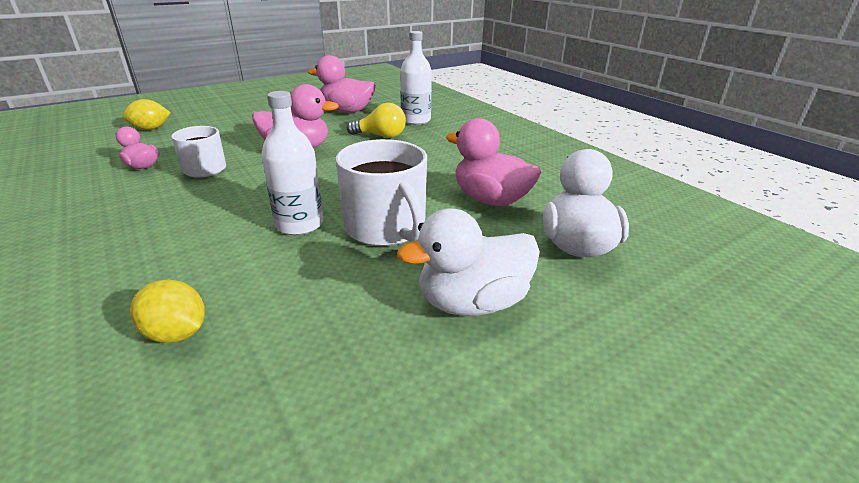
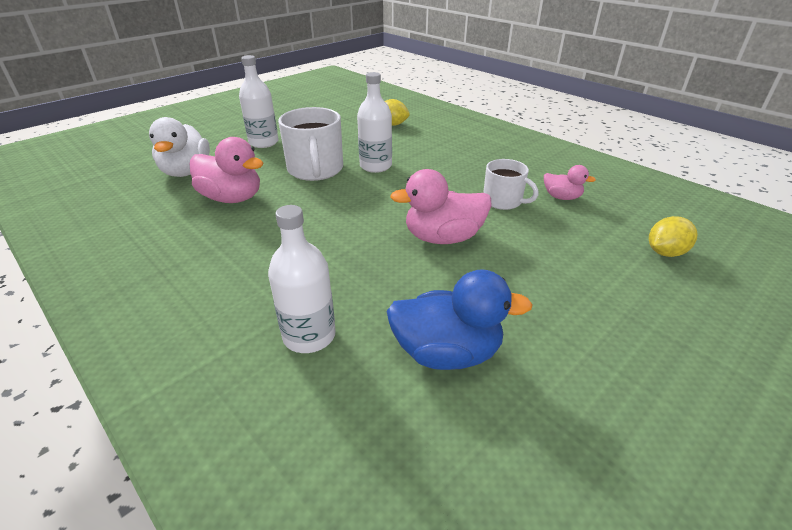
camera: 170 degrees right, 5 degrees up
(346, 111) = (447, 352): pink duck -> blue duck
(381, 136) = (354, 279): yellow light bulb -> none
(386, 228) = (315, 170): white mug -> white mug turned 150 degrees counterclockwise
(472, 302) = (263, 142): white duck -> white bottle

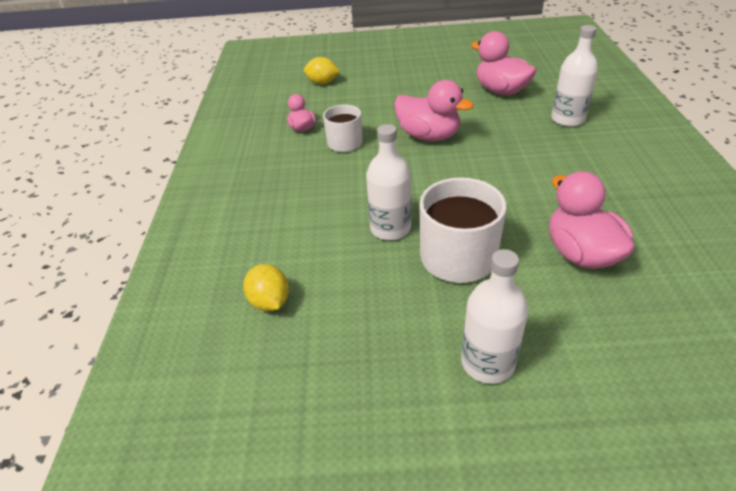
camera: 135 degrees left, 5 degrees up
(186, 171) = (634, 341): white duck -> none
(447, 352) = (501, 91): blue duck -> pink duck

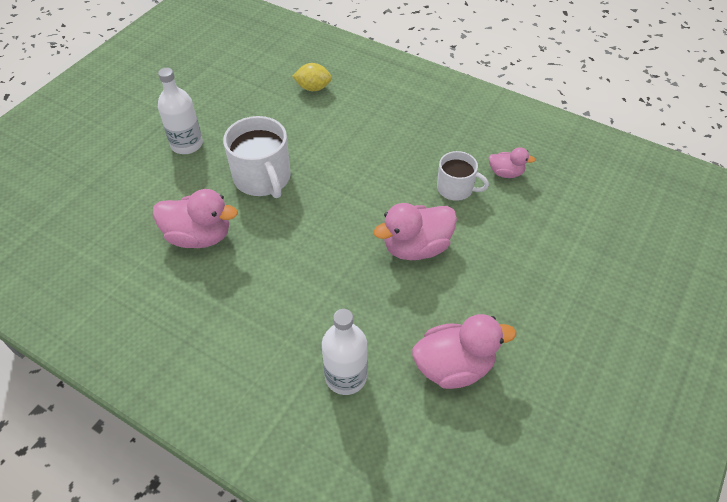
camera: 120 degrees right, 10 degrees up
(322, 83) = (597, 226): yellow lemon -> none
(390, 228) = (321, 161): white bottle -> none

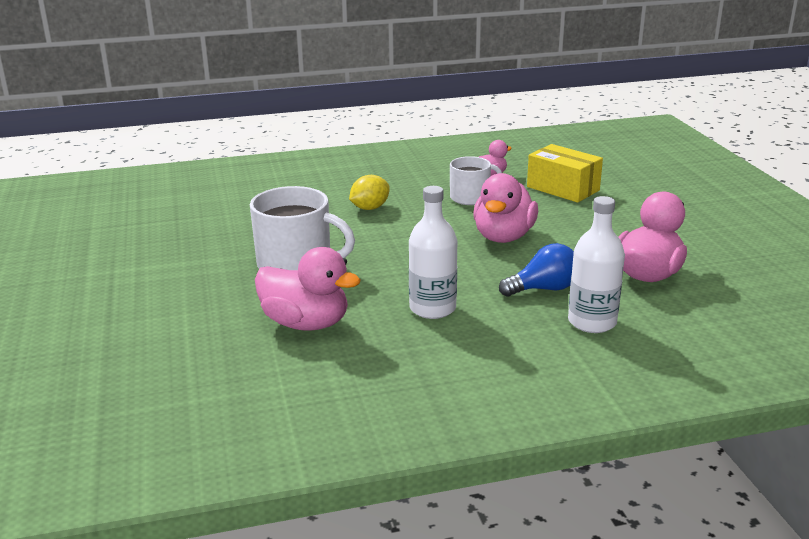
camera: 45 degrees left, 25 degrees down
(187, 144) = (170, 281): white bottle -> white bottle (432, 308)
(199, 236) = (306, 323): pink duck -> pink duck turned 60 degrees clockwise
(313, 88) = (237, 199): yellow lemon -> yellow lemon (370, 208)
(364, 320) = (543, 289): none -> blue light bulb
(538, 226) = (563, 188): none -> yellow box

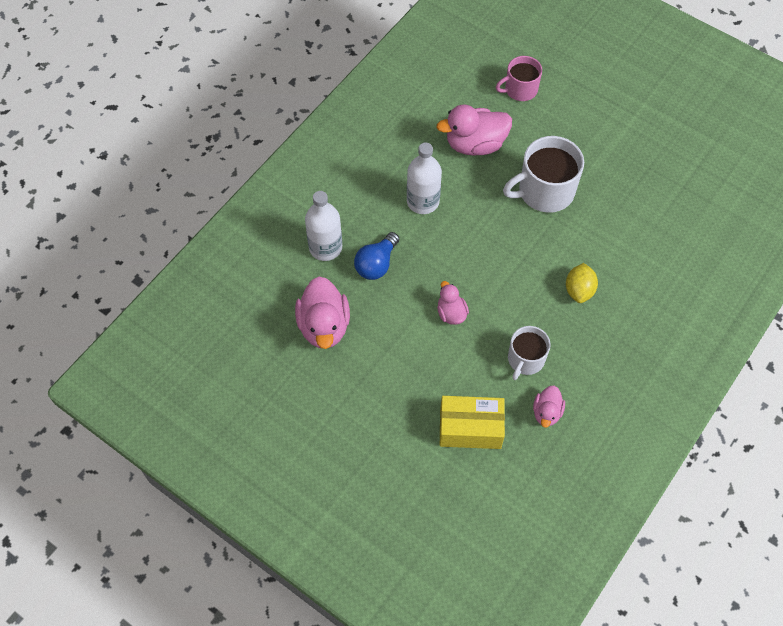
camera: 140 degrees right, 35 degrees up
(175, 343) = (520, 89): none -> pink mug
(503, 237) = (451, 313): pink duck -> pink duck, size x0.55

